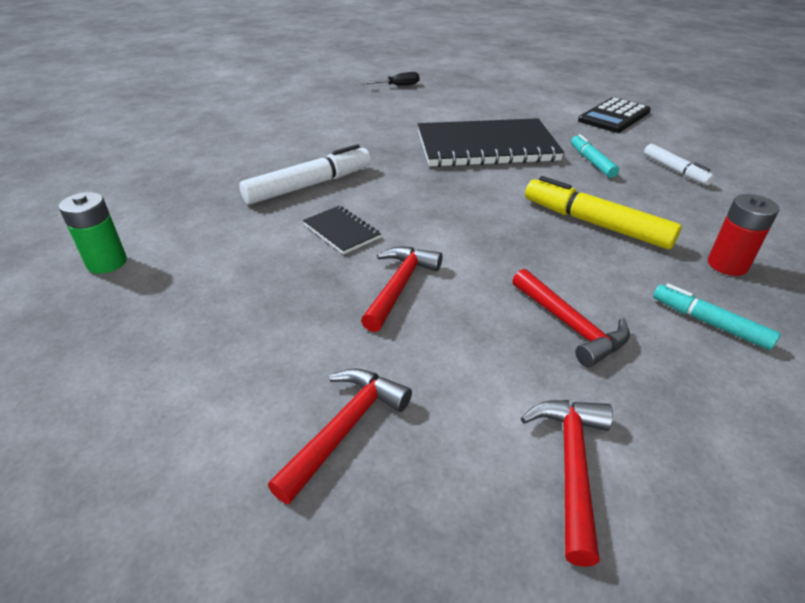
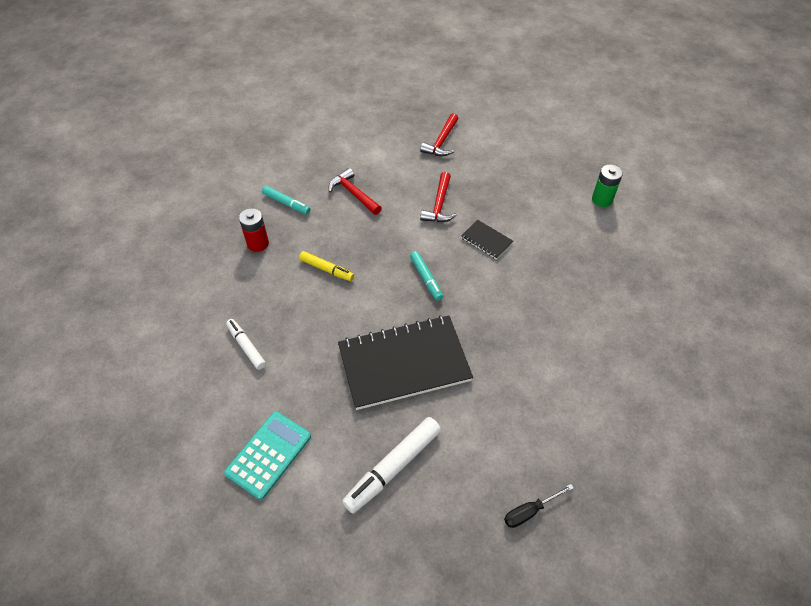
camera: 170 degrees right, 15 degrees up
(309, 185) = (530, 284): white marker -> white marker (393, 468)
(571, 466) = (360, 140): red hammer -> none
(591, 162) = (313, 350): turquoise marker -> turquoise marker (426, 278)
(595, 224) = (327, 269): yellow marker -> yellow marker, size x0.60
(614, 116) = (268, 454): black calculator -> turquoise calculator

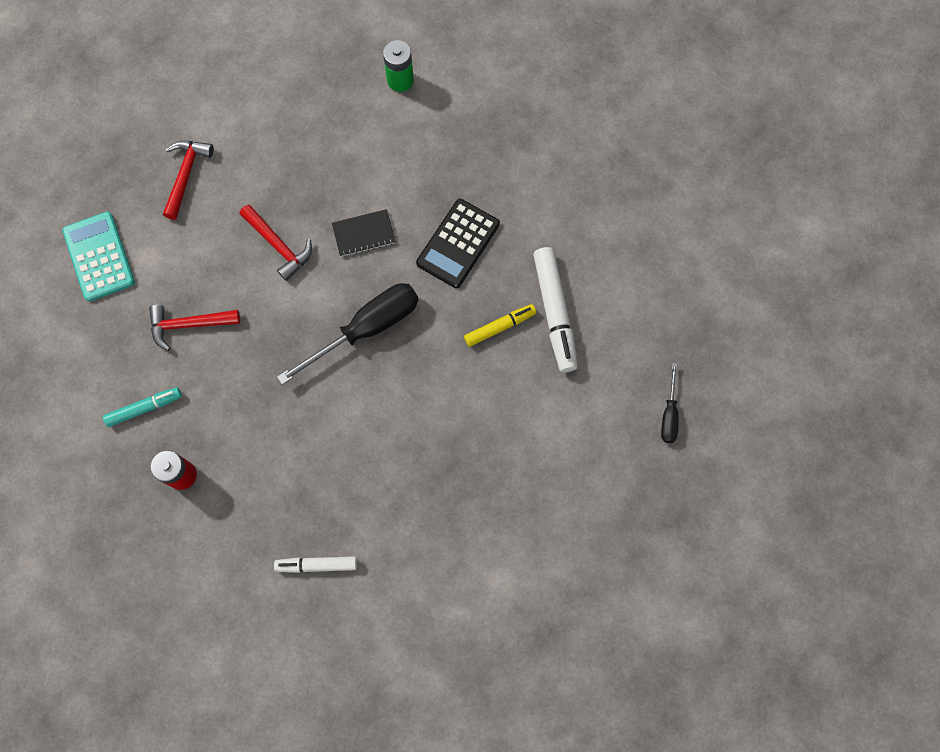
camera: 55 degrees left, 20 degrees up
(268, 454) = (459, 611): turquoise calculator -> turquoise calculator (99, 257)
(327, 269) = (277, 422): yellow marker -> yellow marker (499, 327)
(393, 468) = (551, 503): white marker -> white marker (554, 312)
(404, 364) = (451, 420): black notebook -> none
(426, 278) = (366, 329): turquoise marker -> black screwdriver
(441, 142) = (186, 175): red hammer -> red hammer turned 135 degrees counterclockwise
(528, 293) = (458, 244): none -> black calculator

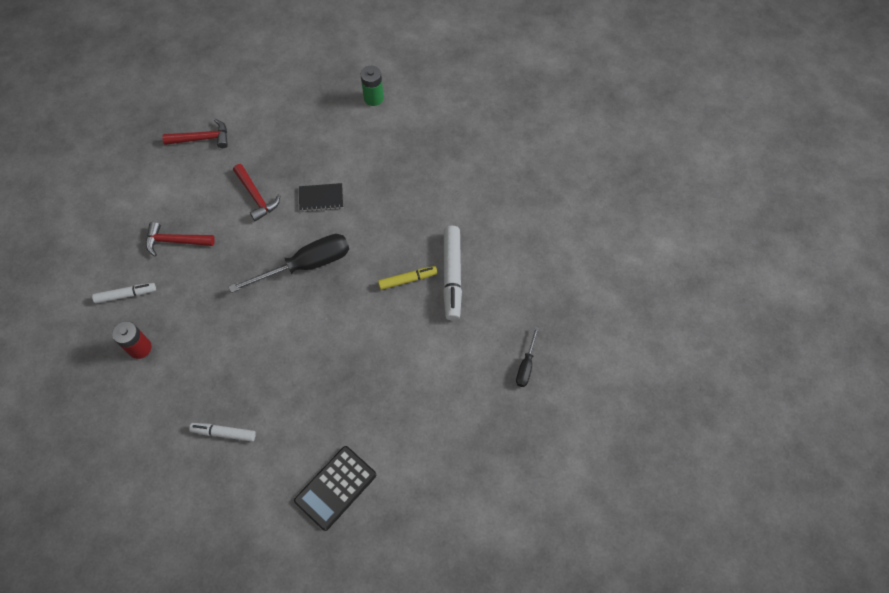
camera: 10 degrees right, 10 degrees down
(99, 257) = (124, 184): turquoise calculator -> none
(144, 408) = (126, 295): turquoise marker -> white marker
(186, 175) = (202, 138): red hammer -> red hammer turned 60 degrees clockwise
(458, 244) = (390, 216): black calculator -> black calculator (335, 488)

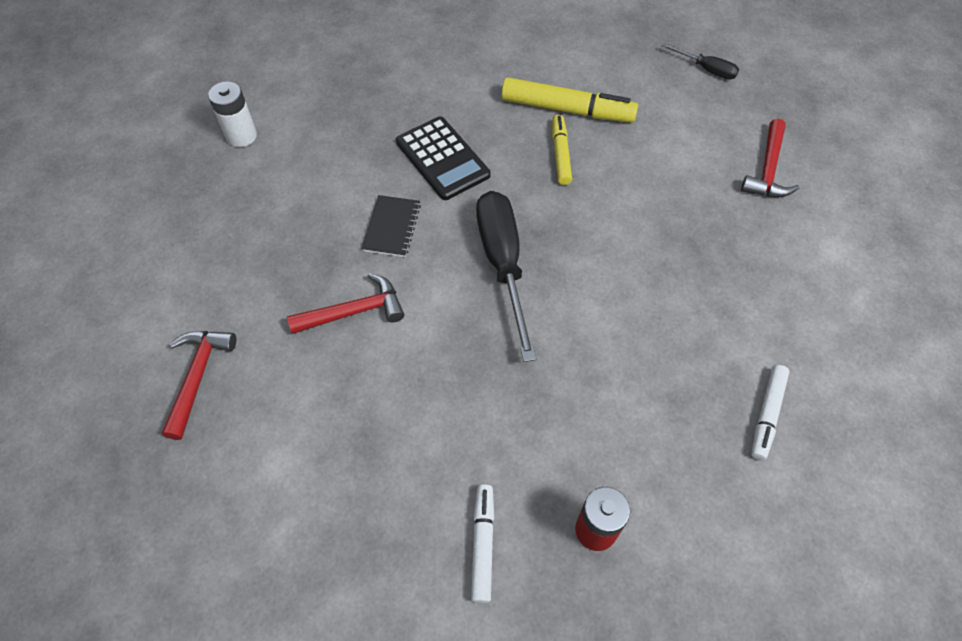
camera: 75 degrees left, 5 degrees down
(175, 241) = (397, 446): red hammer -> red hammer (768, 170)
(335, 488) = (857, 285): black calculator -> black calculator (442, 158)
(373, 98) = (241, 136): green battery -> white battery
(452, 276) = (567, 109): white marker -> yellow marker

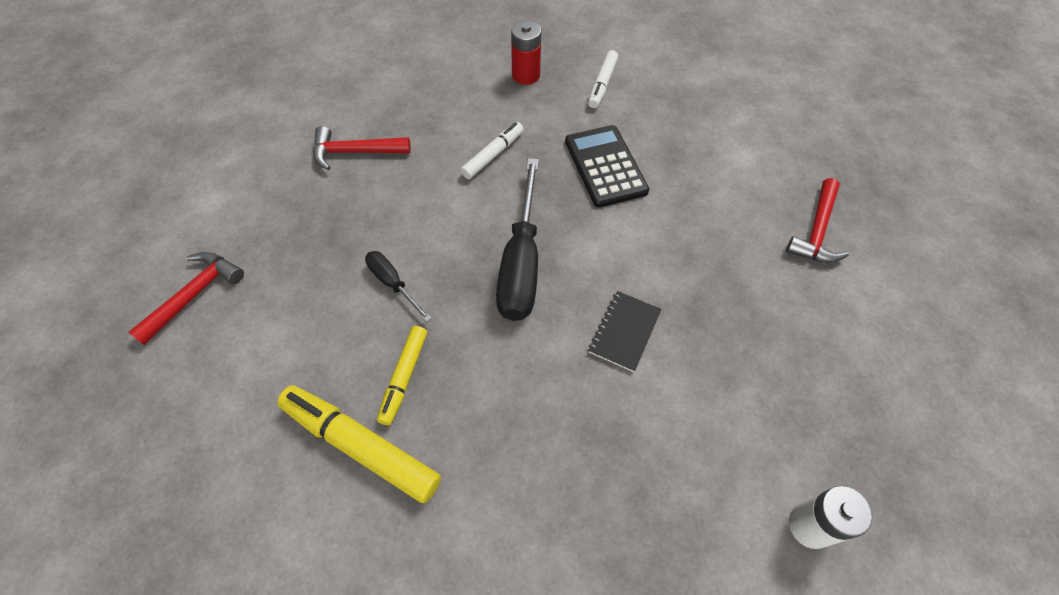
camera: 165 degrees left, 0 degrees up
(354, 311) = (673, 253): red hammer -> red hammer (355, 152)
(442, 158) = (546, 410): black calculator -> black calculator (605, 166)
(706, 69) = (137, 465): black screwdriver -> black screwdriver (393, 283)
(767, 415) = (370, 105): white marker -> white marker (493, 155)

